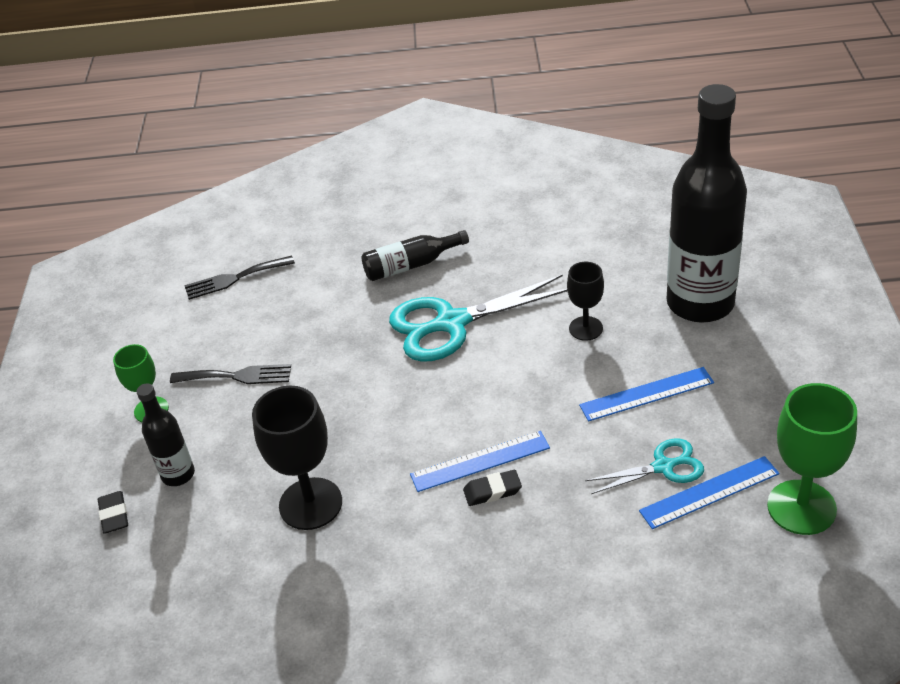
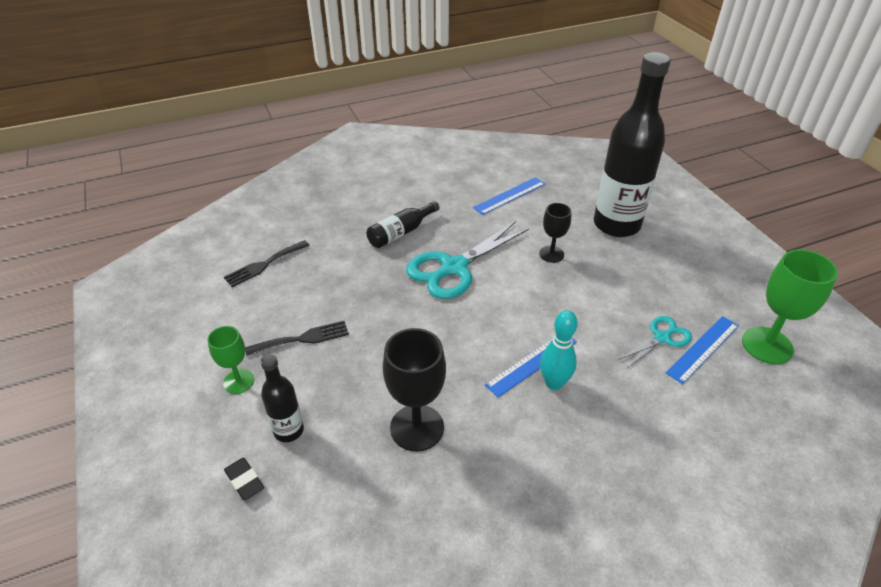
camera: 25 degrees left, 0 degrees up
(492, 491) = (554, 383): black eraser -> turquoise bowling pin
(646, 394) = (619, 290): blue ruler -> blue ruler (510, 196)

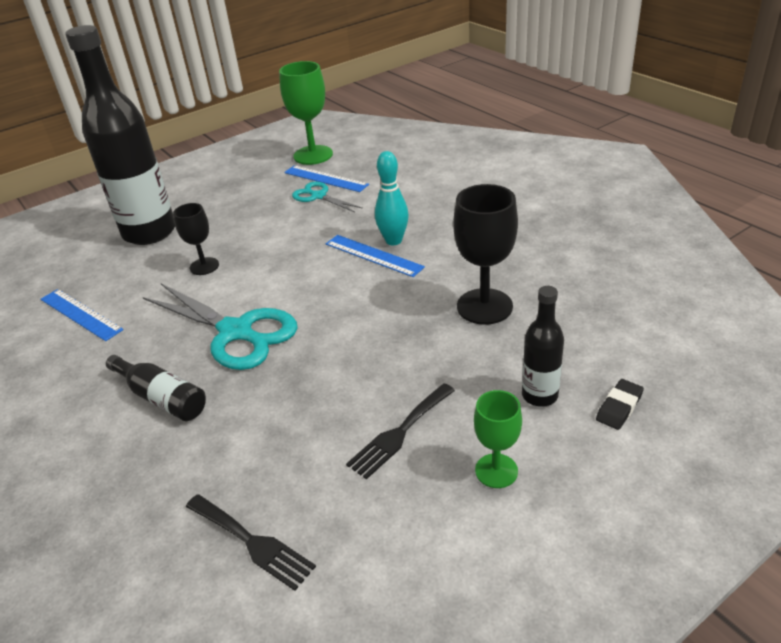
camera: 100 degrees left, 5 degrees down
(302, 339) = (399, 433): black fork -> black fork turned 105 degrees counterclockwise

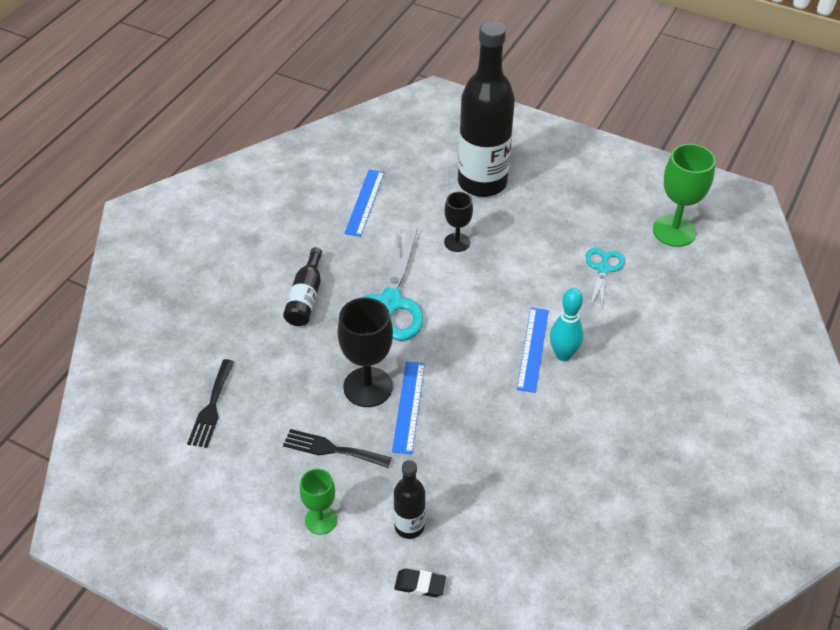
camera: 60 degrees right, 10 degrees up
(325, 178) = (637, 260): blue ruler -> blue ruler (409, 406)
(484, 306) = (502, 455): black goblet -> black goblet (368, 387)

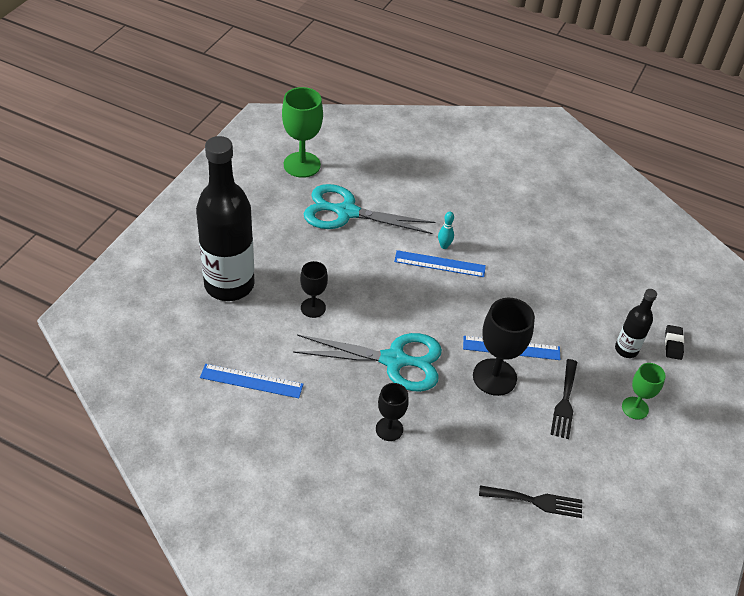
camera: 95 degrees left, 0 degrees up
(306, 297) = (389, 429): black bottle -> black goblet
(563, 355) = (444, 246): turquoise bowling pin -> turquoise bowling pin, size x0.59
(603, 269) = (346, 212): turquoise scissors -> turquoise scissors, size x1.83

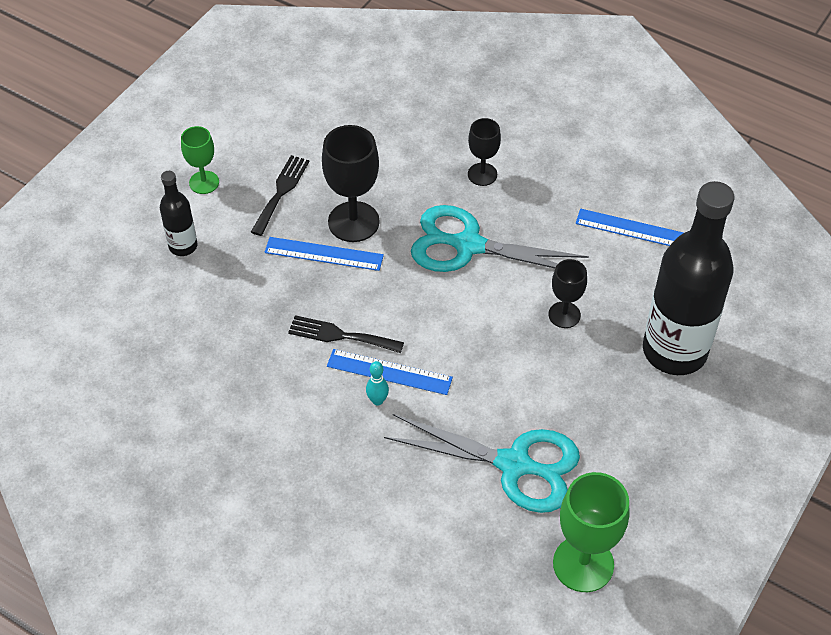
camera: 170 degrees left, 5 degrees up
(535, 501) = (344, 105): black fork -> black fork (340, 335)
(673, 344) = (121, 250): black eraser -> none

